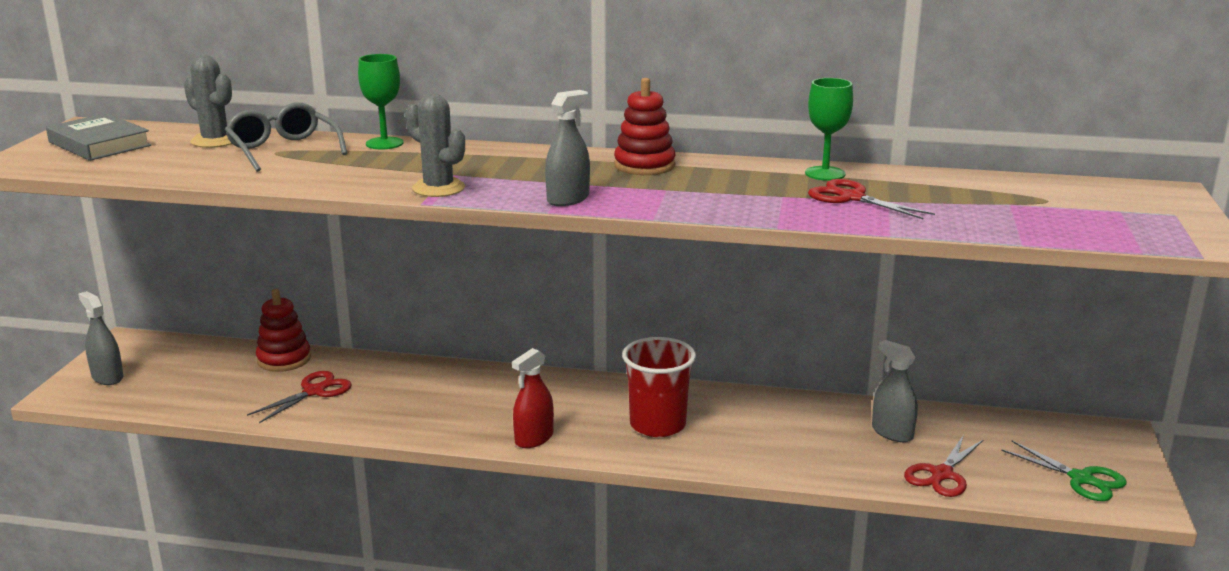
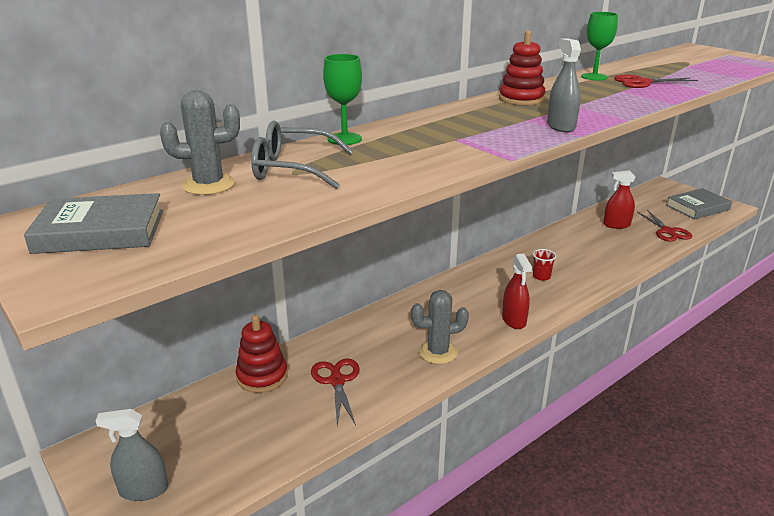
camera: 50 degrees left, 5 degrees up
(438, 188) = (484, 148): grey cactus -> grey cactus (438, 352)
(657, 425) = (541, 276): red cup -> red cup, size x0.46
(892, 433) = (616, 225): grey spray bottle -> red spray bottle
(1081, 479) = (697, 207): green scissors -> grey book

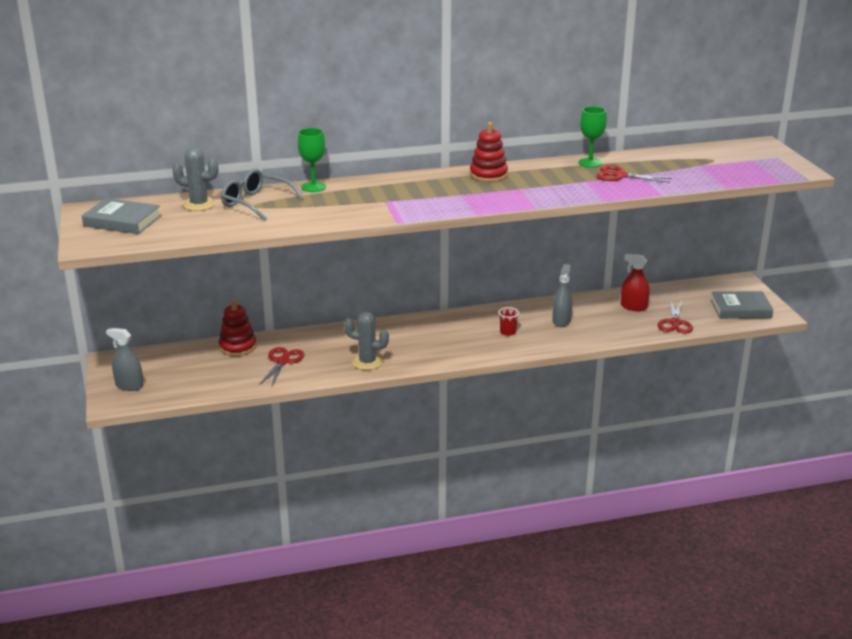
camera: 25 degrees right, 0 degrees up
(514, 320) = (447, 356): red spray bottle -> none
(561, 126) = (475, 204): grey spray bottle -> grey spray bottle (561, 321)

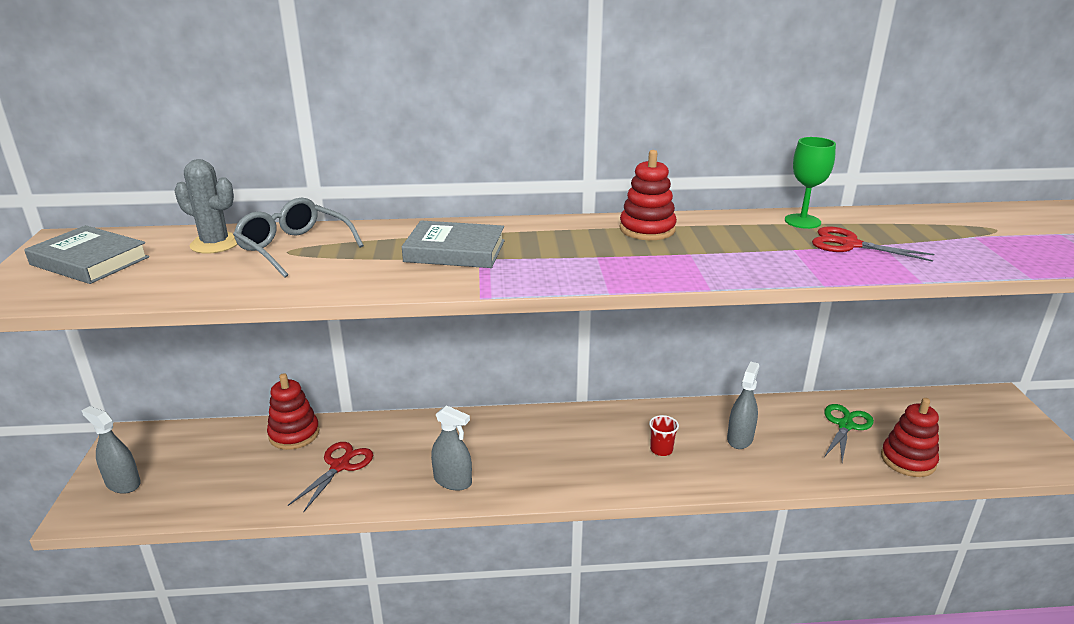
camera: 10 degrees right, 0 degrees up
(313, 187) = (389, 229): green goblet -> none
(367, 362) = (452, 481): grey cactus -> grey spray bottle
(633, 307) = (845, 425): red spray bottle -> green scissors
(675, 323) = (908, 460): red scissors -> red stacking toy
(740, 309) = (1006, 445): grey book -> grey book (455, 251)

